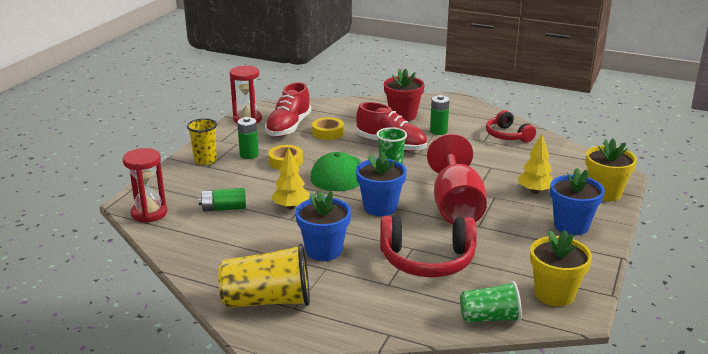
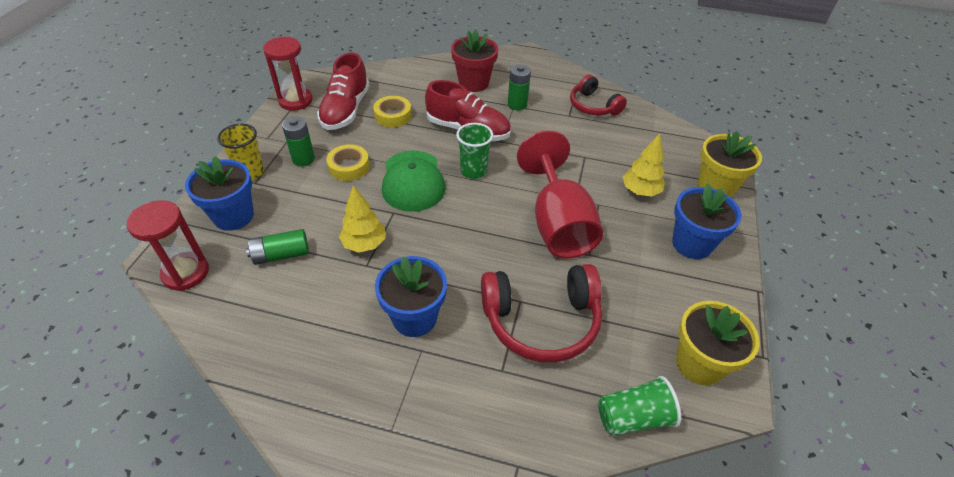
camera: 10 degrees left, 20 degrees up
(267, 301) = (355, 421): yellow cup -> none
(380, 207) = (471, 234): blue flower pot -> blue flower pot (233, 216)

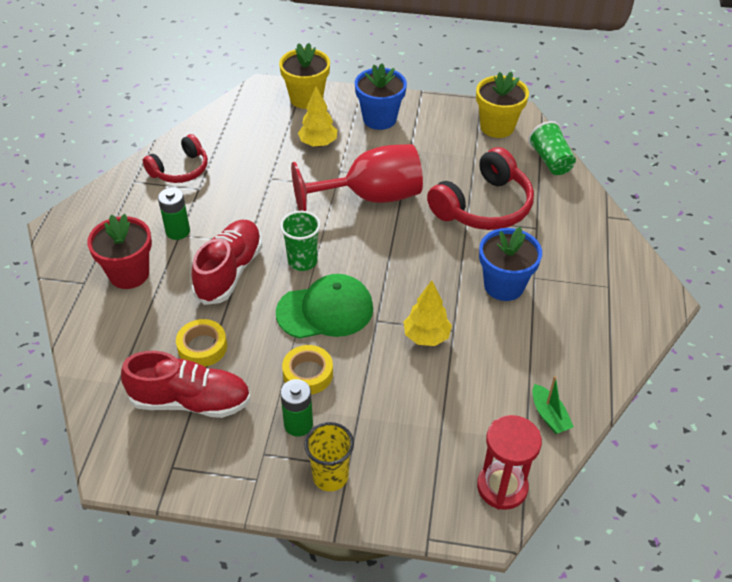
camera: 95 degrees left, 0 degrees up
(233, 216) = (409, 469): blue flower pot -> none
(239, 324) = (549, 415): none -> green boat
(281, 255) = (456, 404): green battery -> none
(295, 101) = (168, 468): red hourglass -> none
(541, 321) = (484, 206): red headphones -> red headphones turned 60 degrees clockwise

